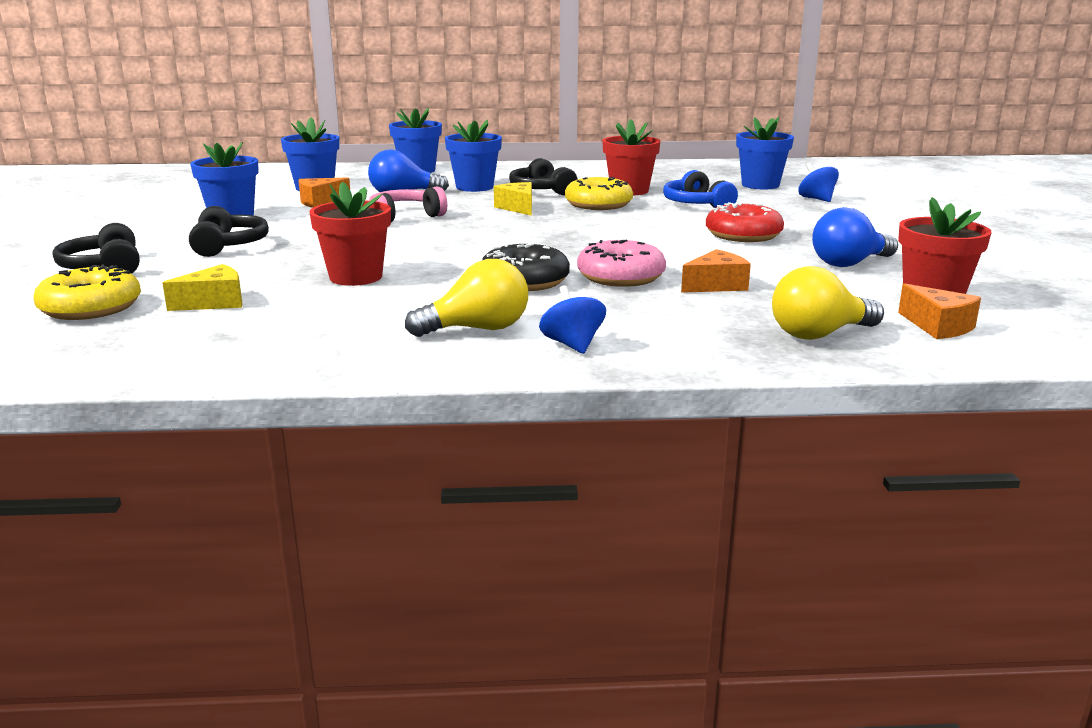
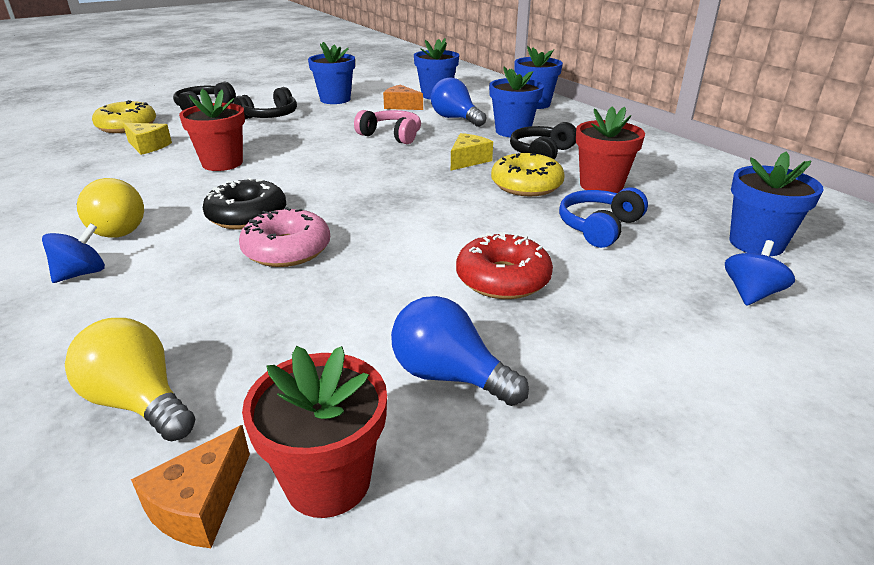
camera: 60 degrees right, 10 degrees up
(716, 285) = (289, 302): orange cheese -> none

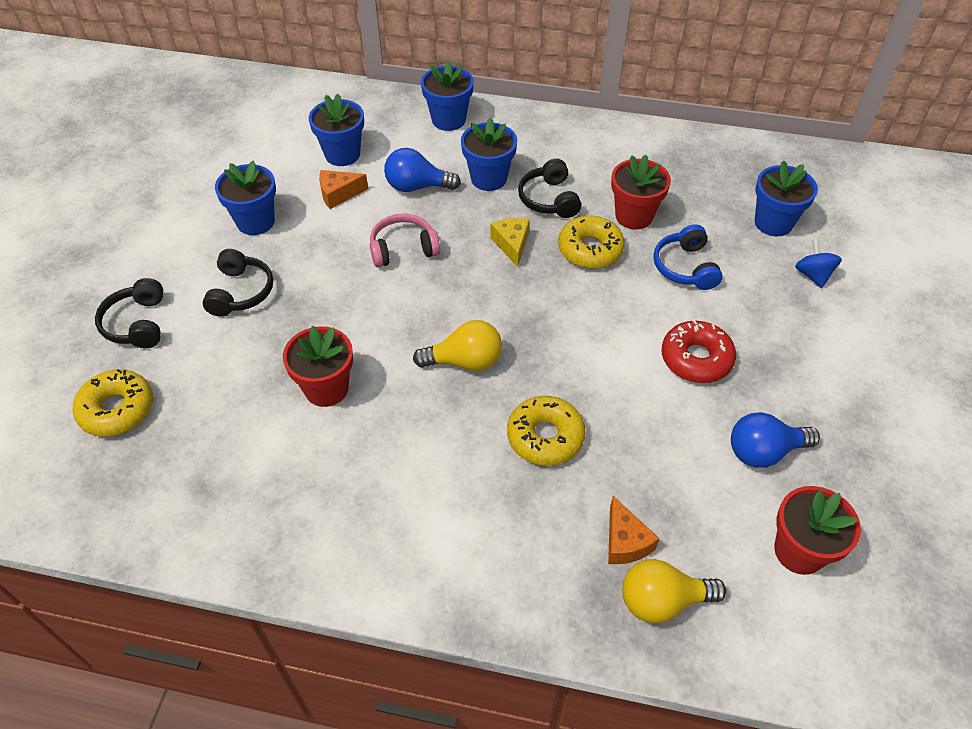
camera: 45 degrees left, 20 degrees up
(81, 273) = (456, 571): blue spinning top -> none
(113, 230) = (392, 522): yellow light bulb -> yellow light bulb (465, 361)
(148, 146) = (207, 419): yellow cheese -> none
(200, 504) = (773, 610): orange cheese -> orange cheese (625, 541)
(247, 215) = (461, 428): black donut -> none
(287, 249) = (545, 437): pink donut -> yellow donut

